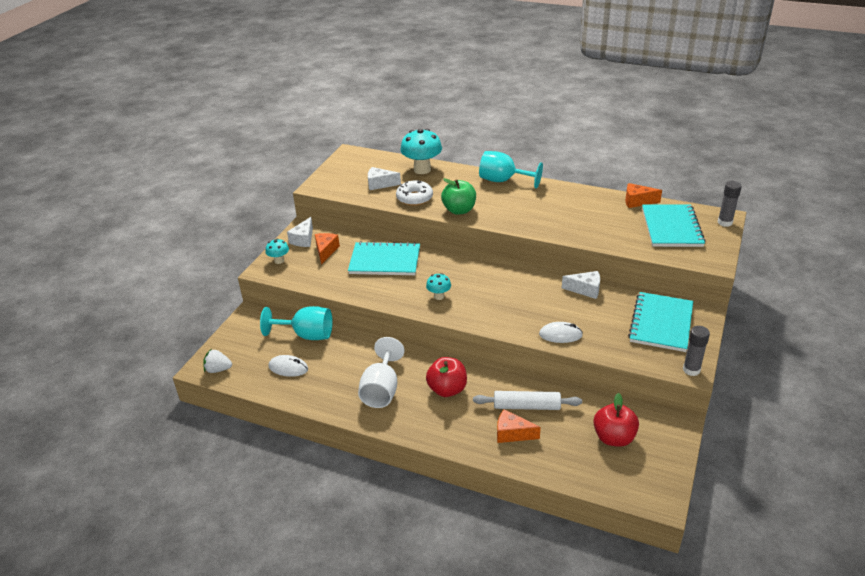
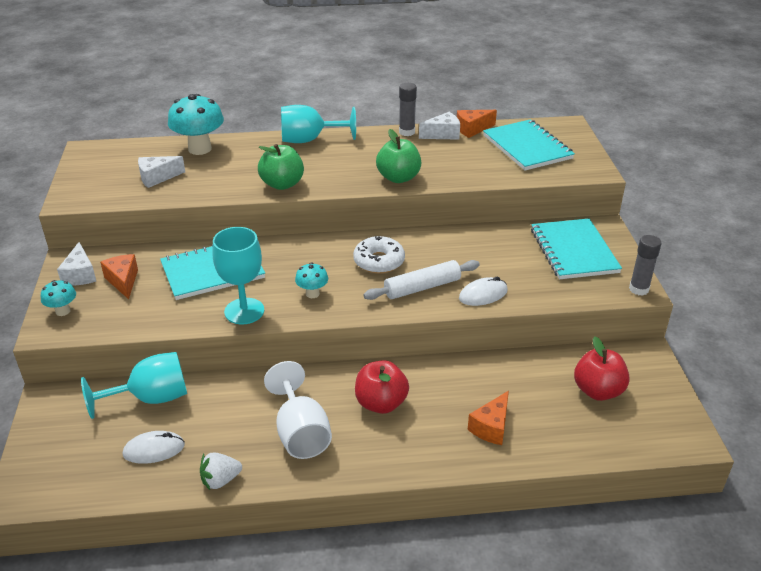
camera: 30 degrees left, 0 degrees up
(218, 369) = (48, 489): white strawberry -> white strawberry (220, 480)
(386, 294) = (244, 311): none -> turquoise goblet
(414, 198) = (215, 183): white donut -> white donut (379, 261)
(512, 434) = (491, 427): orange cheese -> orange cheese turned 45 degrees counterclockwise
(526, 406) = (484, 390): white rolling pin -> white rolling pin (422, 287)
(547, 227) = (398, 178): none -> green apple
(585, 290) = (472, 238): white cheese -> white cheese (443, 134)
(724, 222) = (572, 130): grey glue stick -> grey glue stick (407, 132)

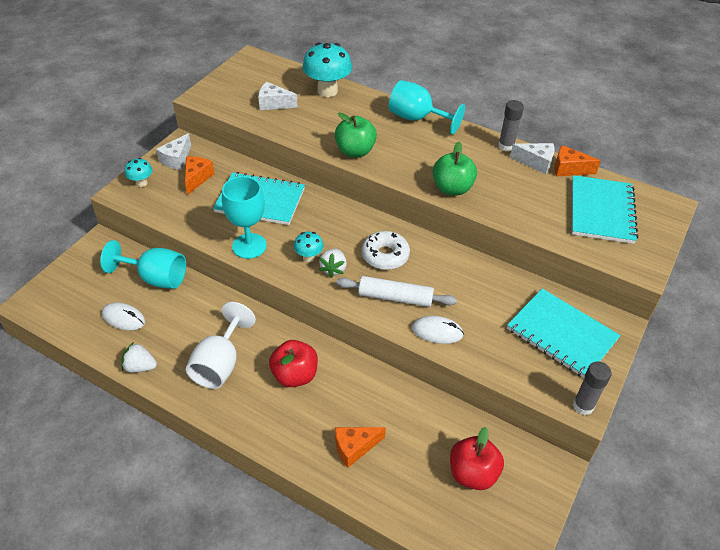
camera: 35 degrees right, 10 degrees up
(345, 292) = (333, 269): none -> white strawberry
(574, 251) = (561, 334): turquoise notebook -> turquoise notebook turned 75 degrees counterclockwise

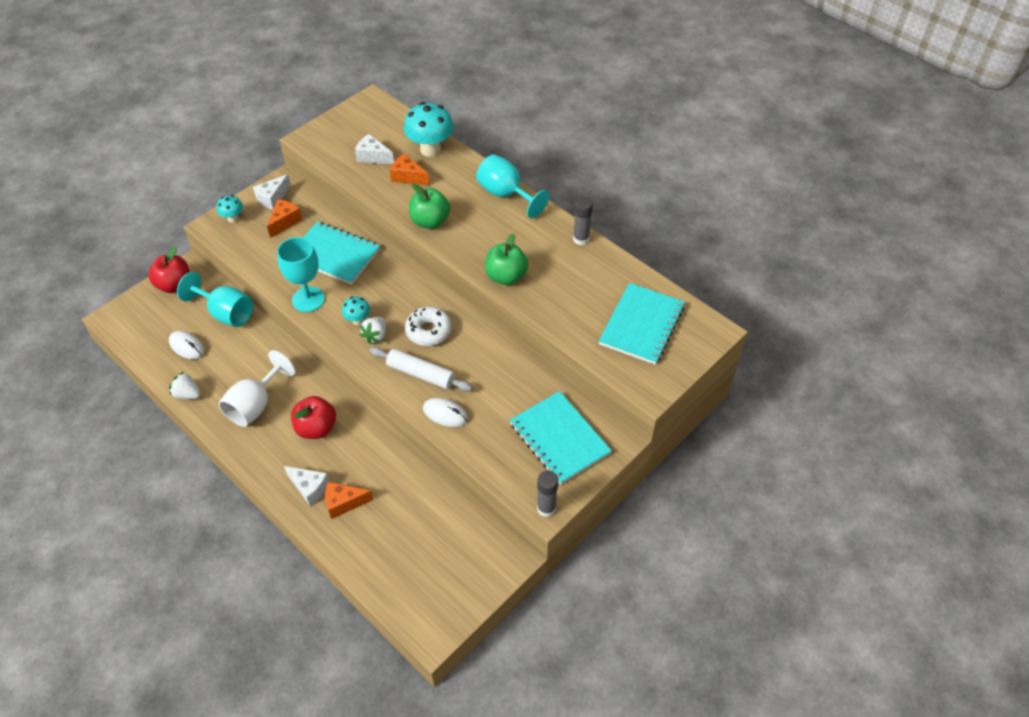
camera: 15 degrees right, 5 degrees up
(472, 473) = (437, 547): red apple -> red apple (174, 285)
(536, 163) = (602, 262): white cheese -> white cheese (309, 488)
(569, 169) = (632, 274): orange cheese -> orange cheese (407, 177)

